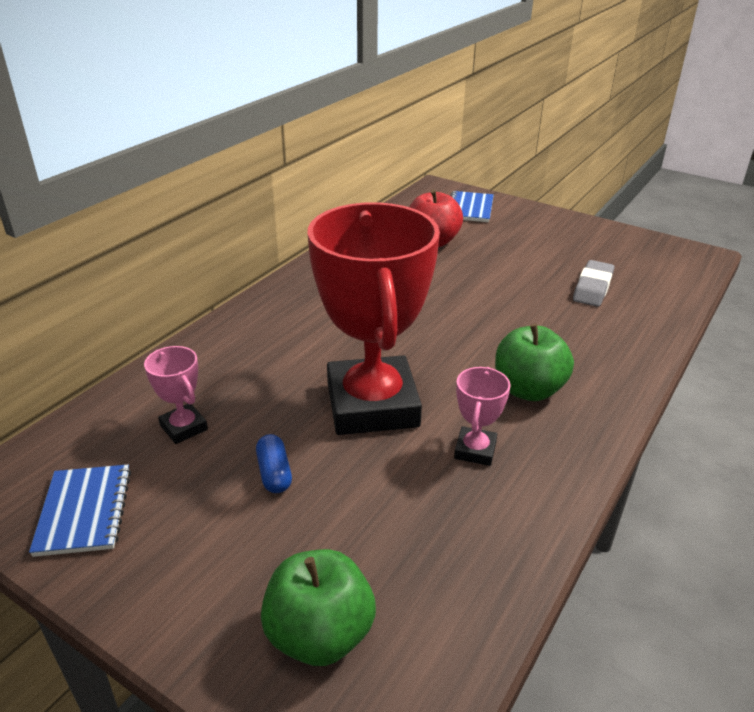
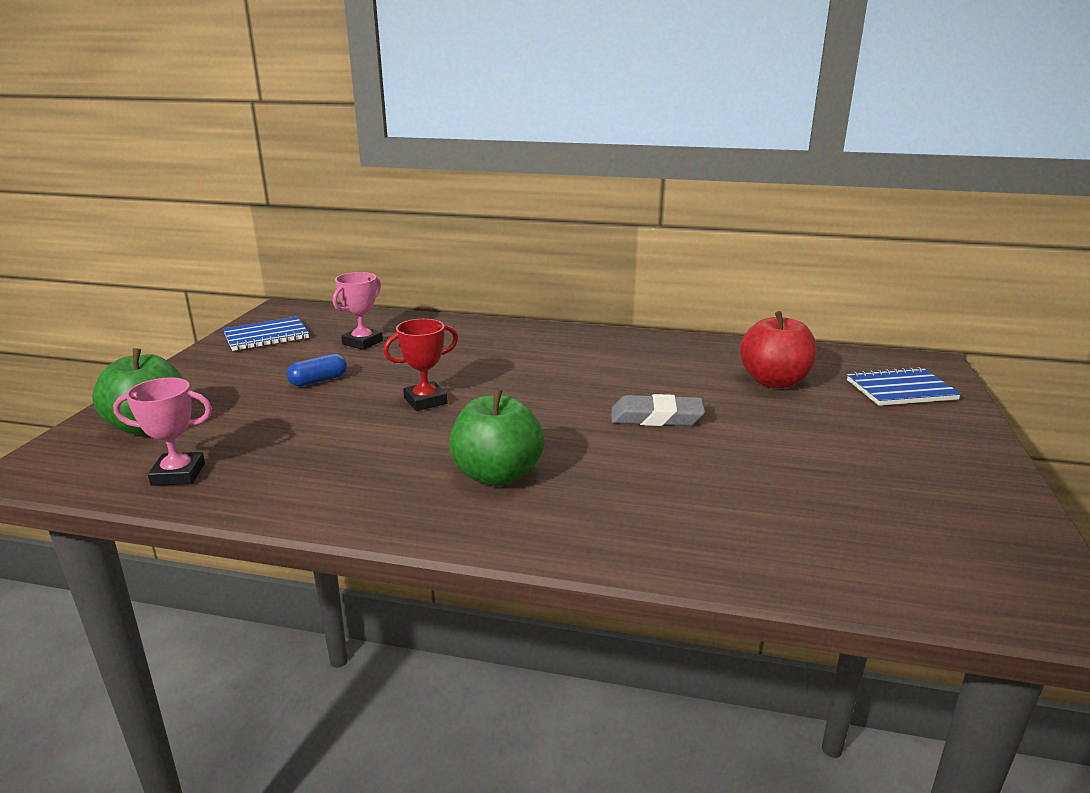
camera: 70 degrees right, 10 degrees down
(372, 405) = (425, 401): red trophy -> red trophy, size x0.41
(475, 450) = (376, 457): pink trophy -> pink trophy (178, 474)
(592, 288) = (787, 499): grey eraser -> grey eraser (656, 417)

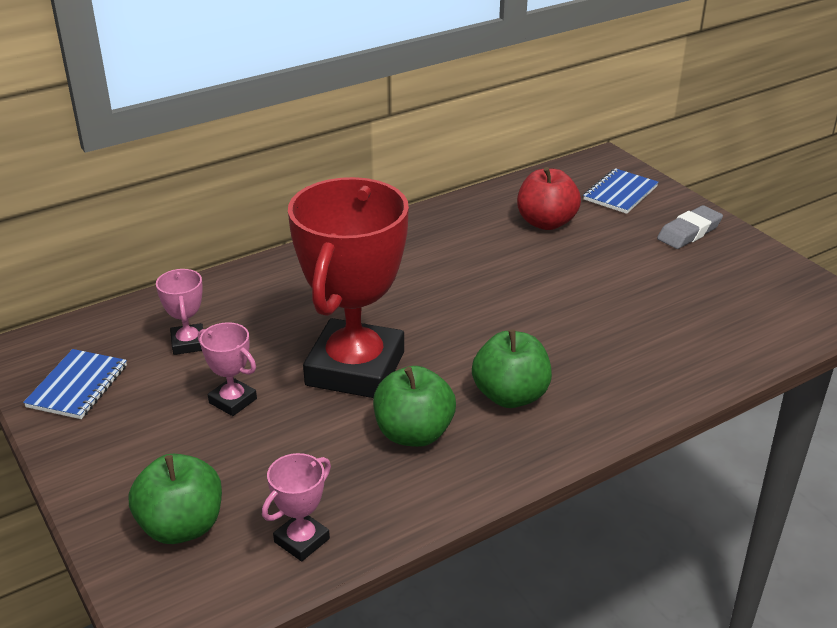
camera: 45 degrees left, 10 degrees up
(318, 381) = (232, 401): blue capsule -> pink trophy
(376, 457) = (414, 433): none -> green apple
(425, 401) = (355, 368): red trophy -> red trophy, size x2.41
(656, 417) = (526, 293): grey eraser -> grey eraser (689, 232)

